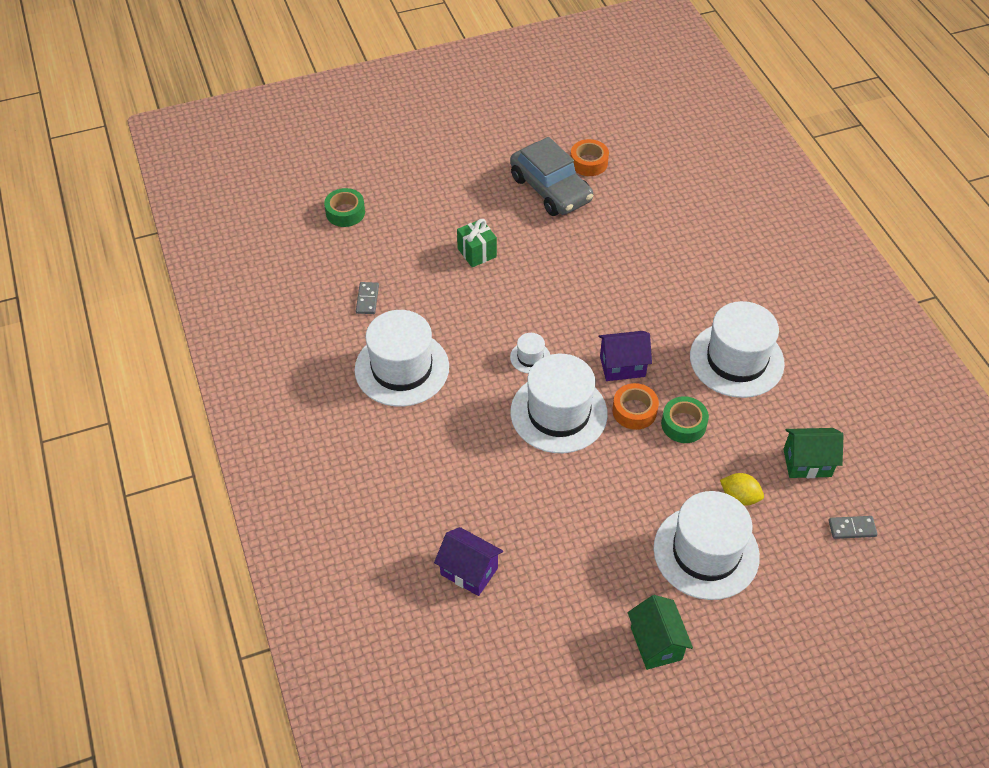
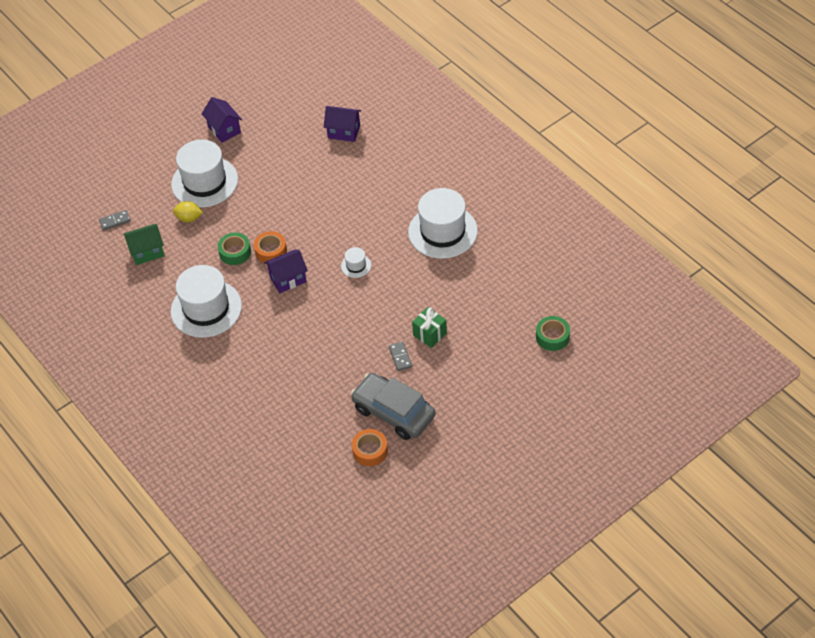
camera: 165 degrees right, 0 degrees up
(367, 299) = (494, 272): grey domino -> grey domino (400, 357)
(558, 413) = (322, 234): white hat -> none
(656, 643) = (224, 129): green house -> purple house

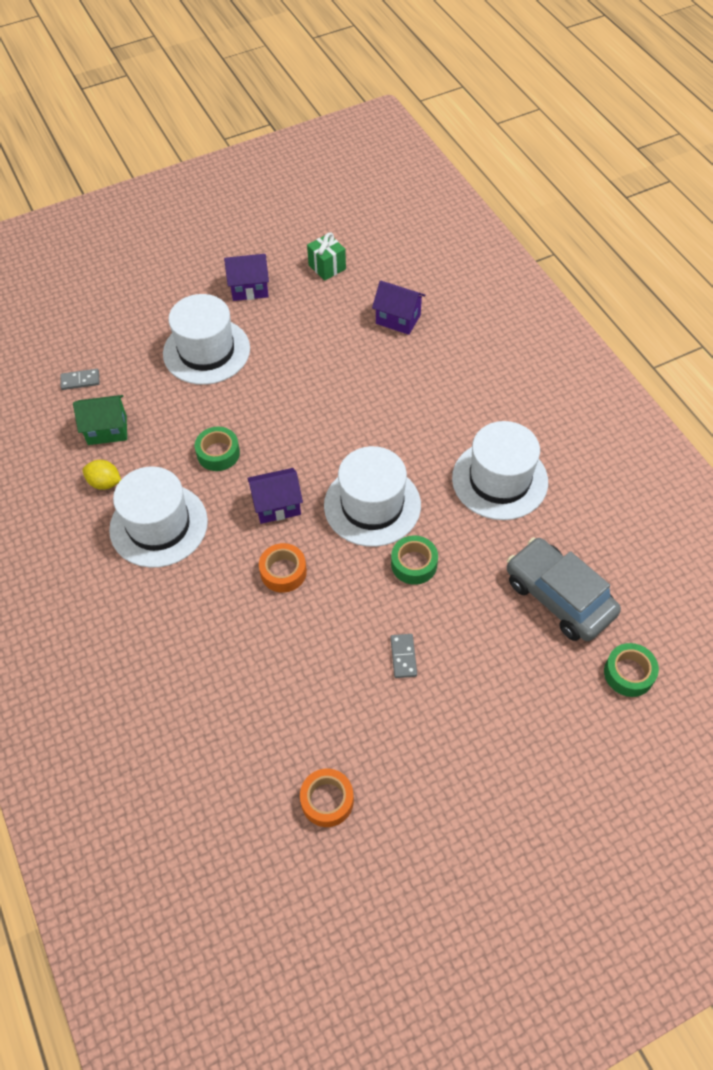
camera: 10 degrees right, 5 degrees up
(189, 218) = (173, 395): yellow lemon -> yellow lemon (105, 483)
(224, 129) = (249, 289): purple house -> purple house turned 75 degrees counterclockwise
(271, 251) = (265, 461): orange tape -> orange tape (283, 572)
(356, 266) = (372, 505): white hat -> white hat, size x2.31
(393, 412) = (375, 744): grey car -> grey car (559, 597)
(394, 298) = (414, 564): none -> green tape
(430, 334) = (452, 630): green gift -> green gift (327, 267)

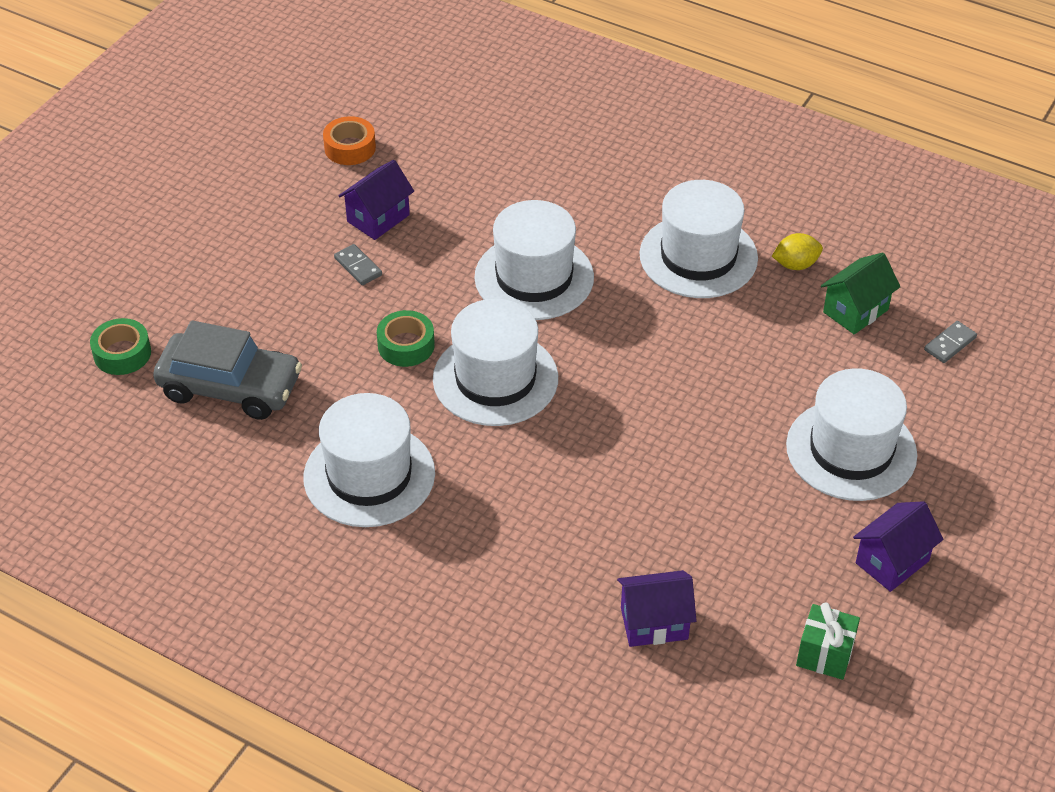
camera: 145 degrees right, 10 degrees down
(218, 453) = (711, 347): green tape -> none
(277, 505) = (597, 329): purple house -> purple house (378, 218)
(283, 572) = (534, 277): orange tape -> white hat

